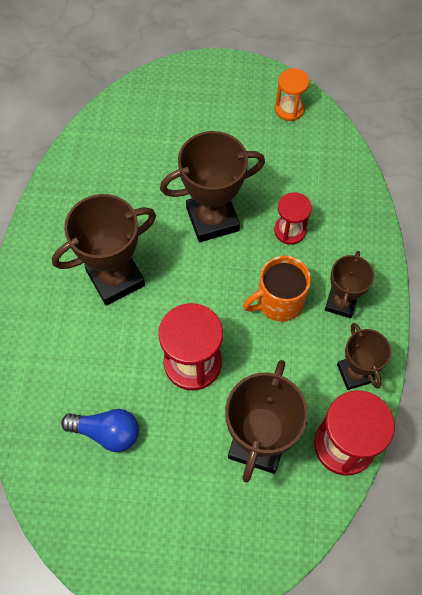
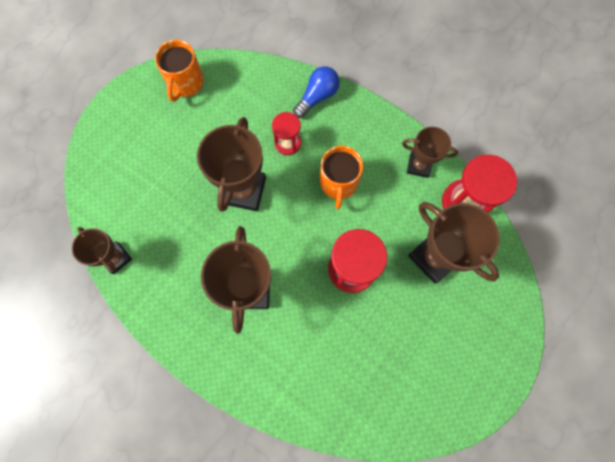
camera: 60 degrees left, 10 degrees up
(107, 432) = (371, 359): blue light bulb -> blue light bulb (317, 97)
(289, 109) = (185, 83): orange hourglass -> orange mug
(341, 302) = (363, 143): brown trophy -> brown trophy (116, 258)

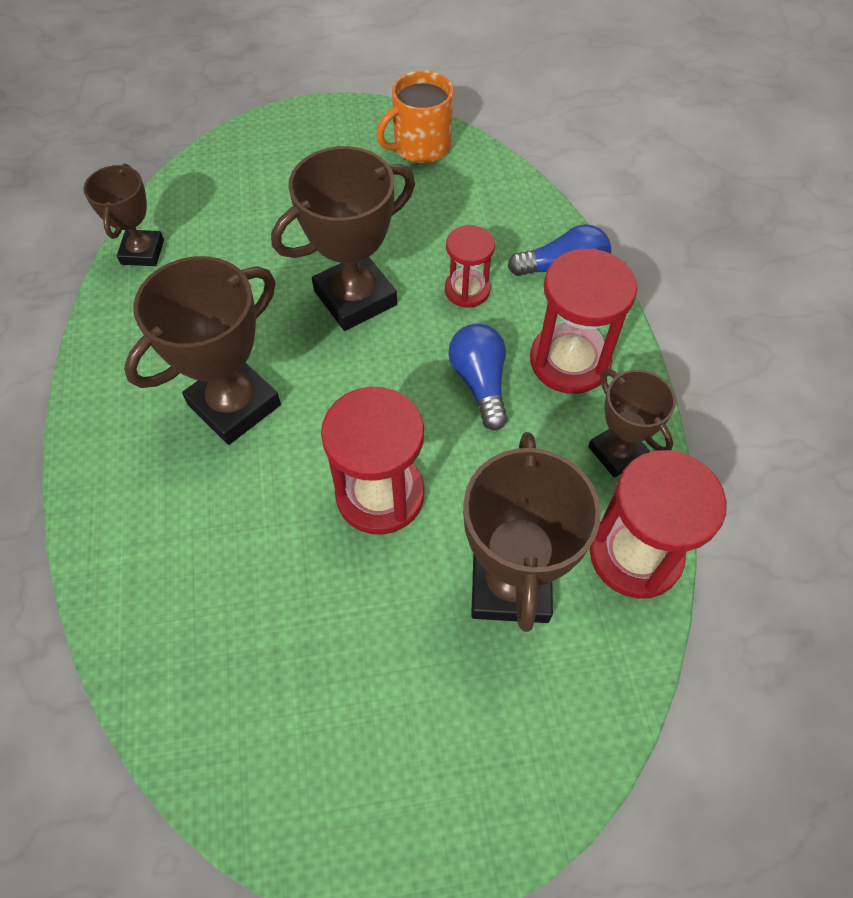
camera: 45 degrees right, 15 degrees down
(338, 183) = (480, 383): orange mug -> blue light bulb
(363, 140) = (569, 361): none -> red hourglass

